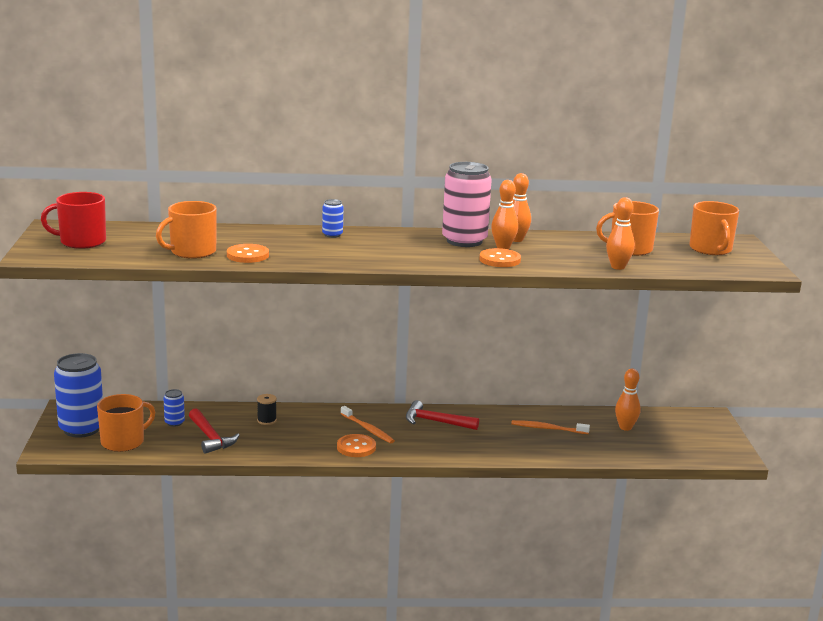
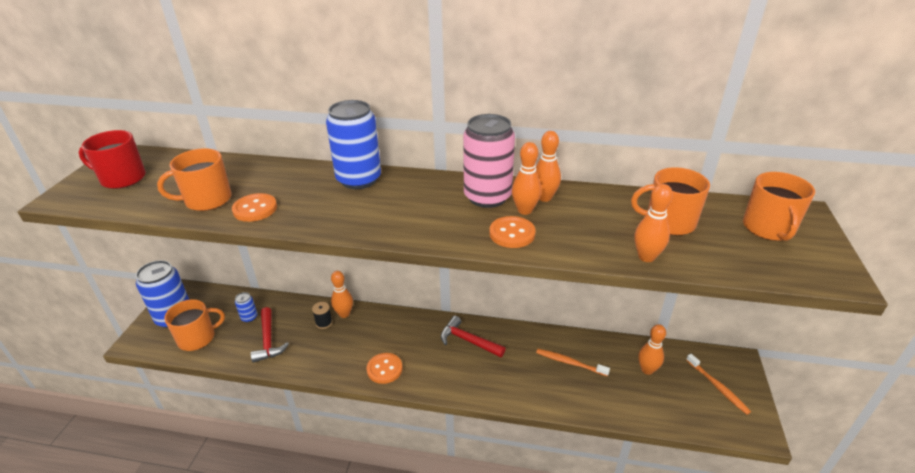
camera: 15 degrees right, 15 degrees up
(286, 412) = (344, 314): none -> orange bowling pin
(332, 235) = (359, 179): blue can -> blue can, size x2.20
(368, 429) = (404, 344): orange toothbrush -> orange toothbrush (718, 387)

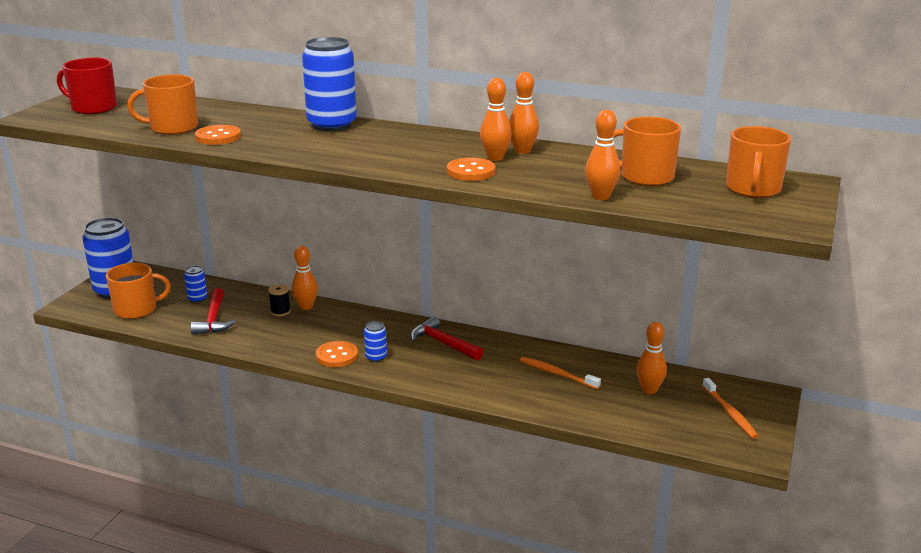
camera: 10 degrees right, 10 degrees down
(418, 366) = (376, 357): none -> blue can
(487, 197) = (461, 146): pink can -> none

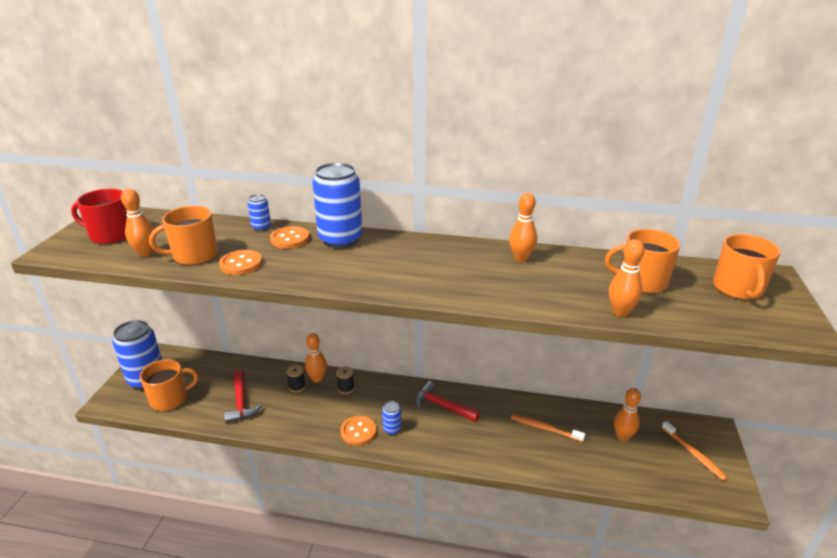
camera: 10 degrees left, 5 degrees up
(197, 299) = (222, 380): blue can -> blue can (261, 227)
(336, 318) = (346, 388): none -> black spool
(471, 171) = (490, 289): orange button -> orange button (290, 239)
(495, 158) = (502, 269): orange bowling pin -> orange bowling pin (145, 253)

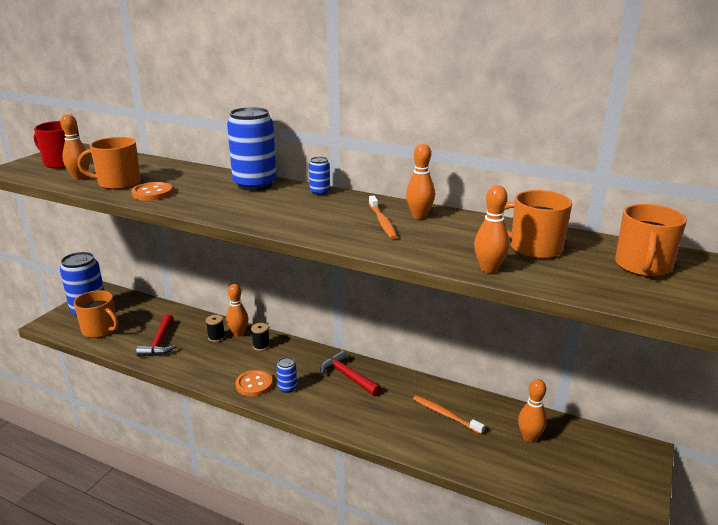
camera: 15 degrees right, 5 degrees down
(170, 399) = (100, 329): orange mug -> orange mug turned 45 degrees clockwise
(261, 227) = (191, 169): blue can -> blue can (320, 192)
(290, 239) = (210, 180): orange button -> none
(694, 454) = (606, 470): orange toothbrush -> orange toothbrush (382, 222)

